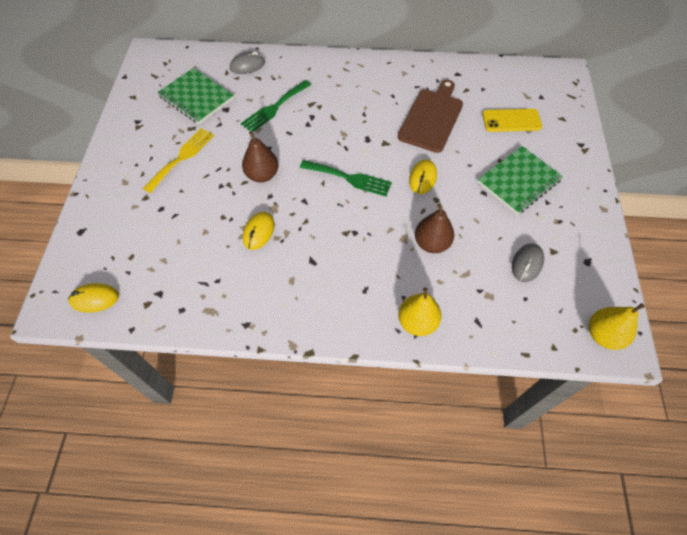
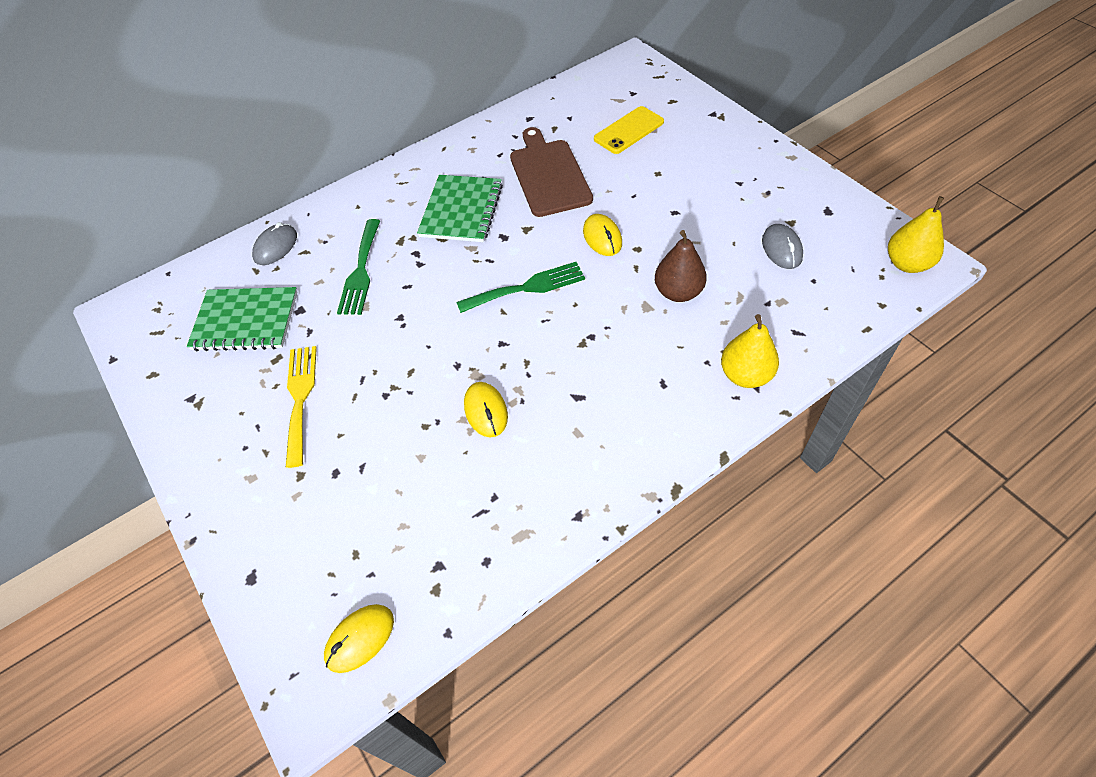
camera: 35 degrees left, 5 degrees down
(262, 175) = (424, 350): brown pear -> none
(518, 181) = (695, 181): green notebook -> green notebook (461, 210)

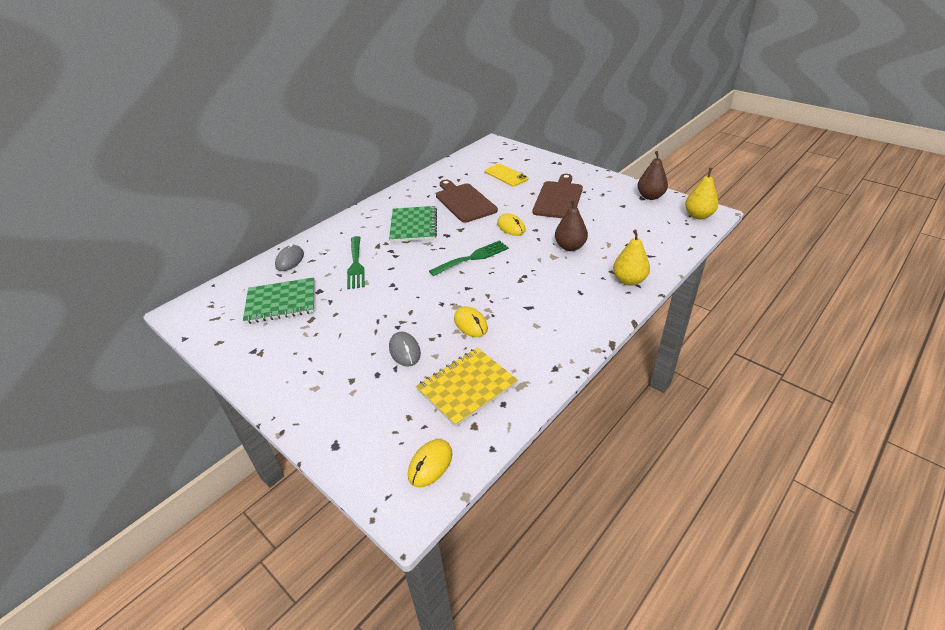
camera: 15 degrees left, 15 degrees down
(300, 398) = (336, 338): yellow fork -> none
(446, 522) = (467, 387): none -> yellow notebook
(628, 130) = (506, 175): yellow phone -> yellow phone turned 75 degrees counterclockwise
(694, 191) = (558, 198): none -> brown cutting board
(781, 249) = (623, 218): grey mouse -> grey mouse (404, 351)
(842, 210) = (650, 196): none -> brown pear

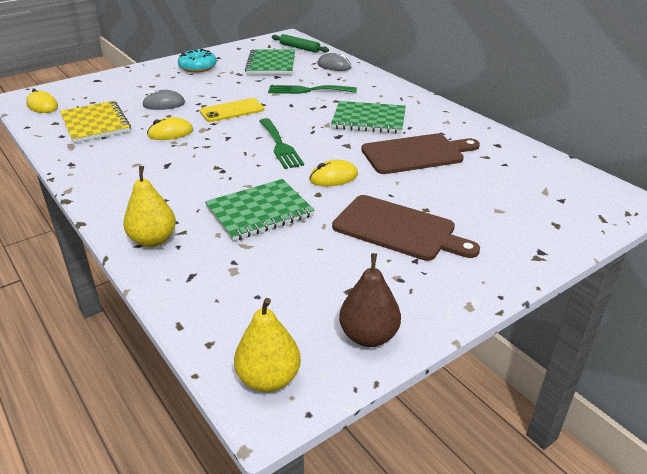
camera: 100 degrees right, 5 degrees down
(229, 292) = (299, 48): none -> green rolling pin
(289, 358) = (198, 67): none -> turquoise donut
(506, 175) = (492, 195): yellow phone -> yellow phone (232, 111)
(570, 247) = (259, 212): brown pear -> green notebook

